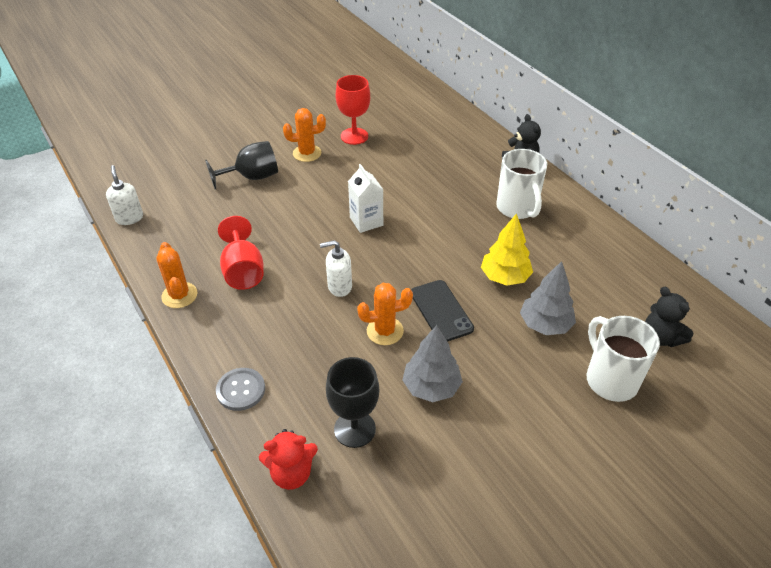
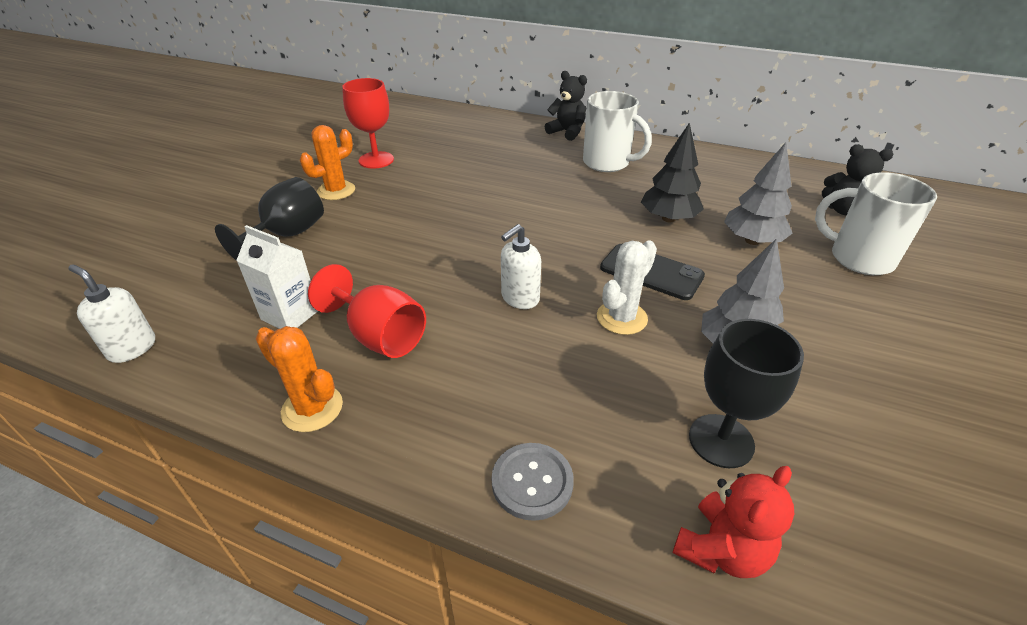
camera: 35 degrees left, 5 degrees down
(366, 221) = (476, 226): white carton -> white carton (290, 315)
(385, 331) = (621, 318): orange cactus -> white cactus
(504, 277) = (668, 218): yellow tree -> black tree

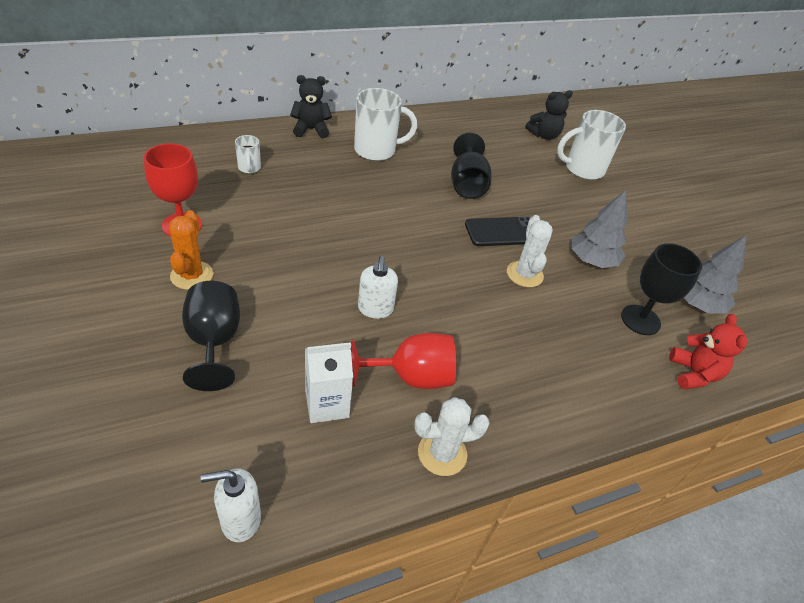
camera: 50 degrees left, 5 degrees up
(312, 408) = (442, 453): orange cactus -> white cactus
(476, 142) = (249, 168): none -> white mug
(520, 298) = (457, 294): white soap dispenser -> white soap dispenser (375, 309)
(532, 482) = (599, 402): grey button -> none
(668, 218) = (467, 184): black tree -> black goblet
(752, 241) = (526, 181): grey tree -> grey tree (697, 304)

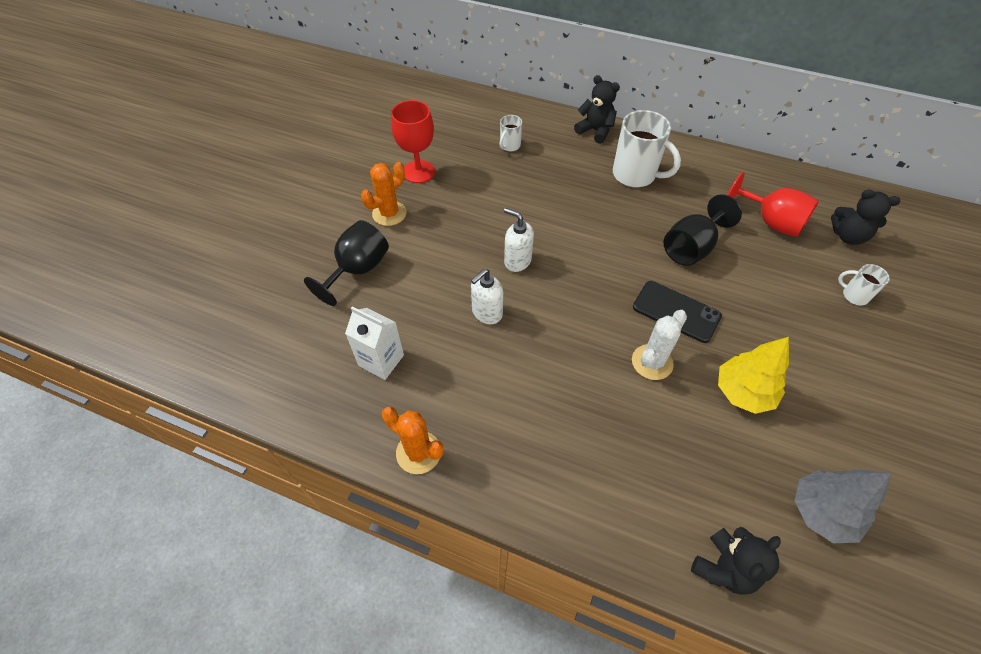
camera: 50 degrees right, 10 degrees up
(240, 519) = (263, 395): white soap dispenser -> white soap dispenser (517, 261)
(411, 377) = (457, 382): red goblet -> red goblet (771, 222)
(442, 453) = (418, 452): white cactus -> orange cactus
(582, 169) = (854, 295): white mug -> white mug, size x0.50
(592, 261) = (743, 392): grey tree -> yellow tree
(640, 320) = (727, 480): black goblet -> none
(693, 374) = (724, 568): red teddy bear -> black teddy bear

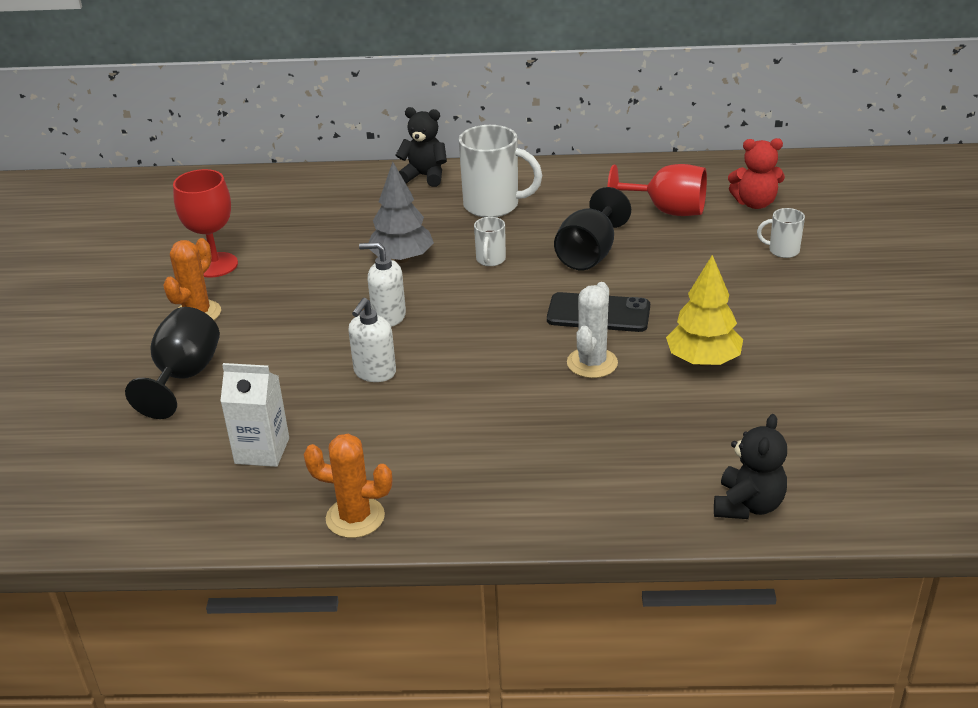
camera: 20 degrees left, 20 degrees down
(509, 146) = (323, 214): white mug -> white mug (490, 260)
(822, 512) = (826, 432): grey tree -> grey tree (402, 259)
(848, 236) = (755, 203): black teddy bear -> red teddy bear

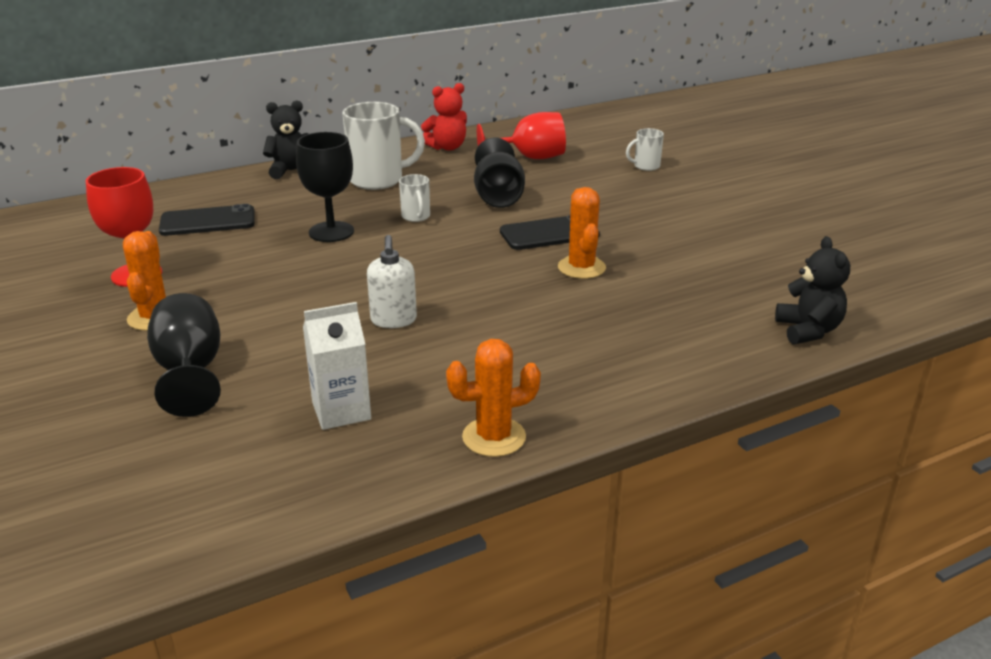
camera: 30 degrees left, 5 degrees down
(310, 220) = (207, 221): none -> black phone
(388, 317) = (363, 276): white soap dispenser -> none
(402, 259) = (331, 232): grey tree -> black goblet
(592, 363) = (581, 268): white cactus -> orange cactus
(703, 361) = (666, 246): yellow tree -> none
(755, 203) = (592, 142): red teddy bear -> red teddy bear (447, 147)

